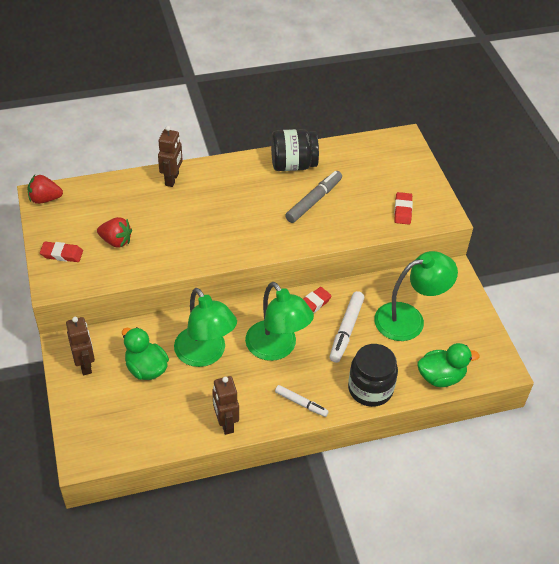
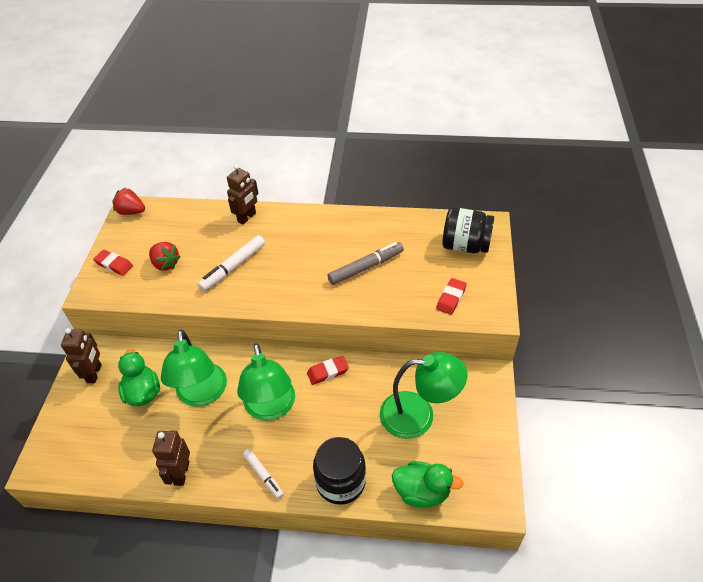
camera: 25 degrees right, 0 degrees up
(293, 165) = (365, 227): black jar -> black jar (465, 245)
(346, 330) = (348, 409): white marker -> white marker (233, 267)

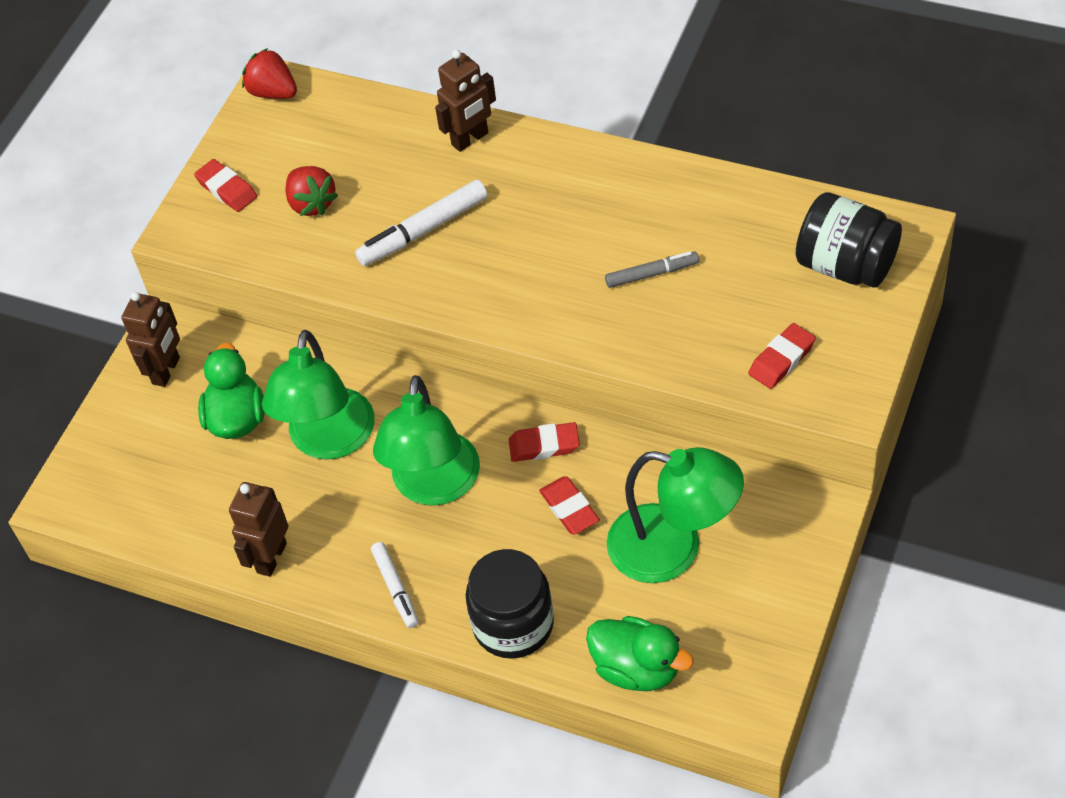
camera: 20 degrees right, 5 degrees up
(353, 404) = (569, 508): none -> red eraser
(366, 267) = (652, 274): grey marker -> grey marker, size x0.63

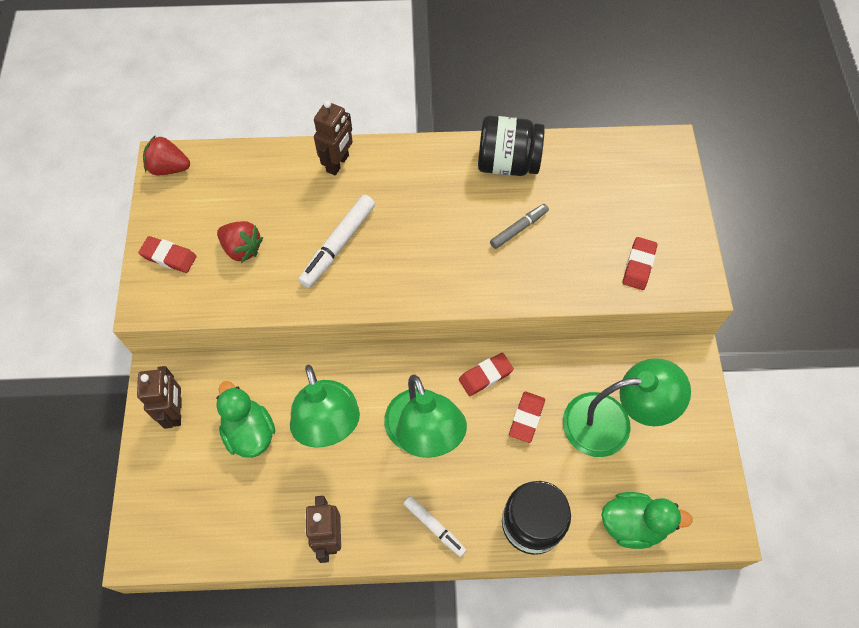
camera: 30 degrees left, 10 degrees up
(569, 508) = (526, 418): red eraser -> red eraser turned 75 degrees clockwise
(845, 265) = (643, 183): black jar -> black jar (507, 163)

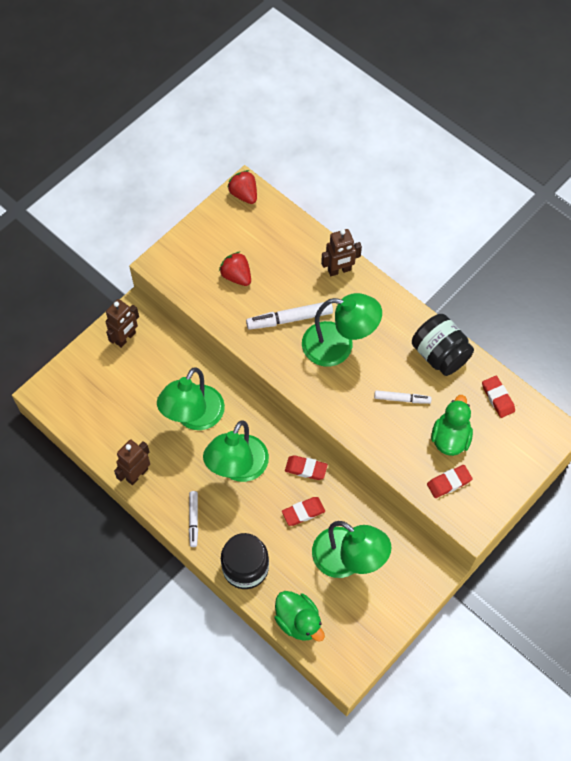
camera: 45 degrees right, 0 degrees up
(169, 257) = (194, 248): red eraser -> red eraser (497, 398)
(242, 248) = (236, 276): red strawberry -> red strawberry turned 150 degrees clockwise
(249, 432) = (151, 383): green duck -> green duck (450, 438)
(411, 231) = (338, 346): none -> green lamp
(519, 229) = (402, 399): grey marker -> white marker

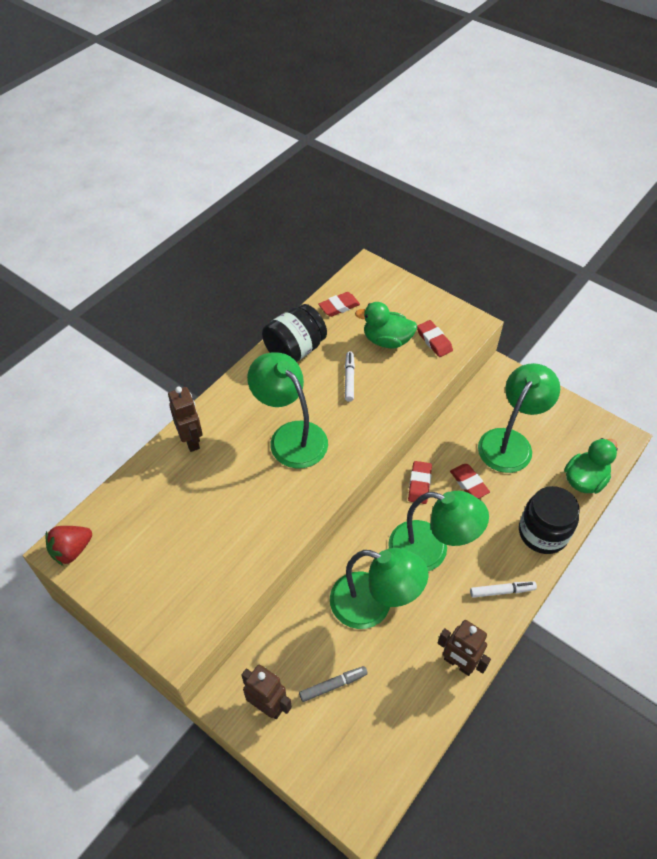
camera: 95 degrees left, 10 degrees down
(134, 382) = (333, 685): none -> grey marker
(236, 276) = (198, 548): red strawberry -> none
(289, 319) = (258, 486): white marker -> none
(338, 346) = (291, 436): green lamp -> green lamp turned 45 degrees counterclockwise

